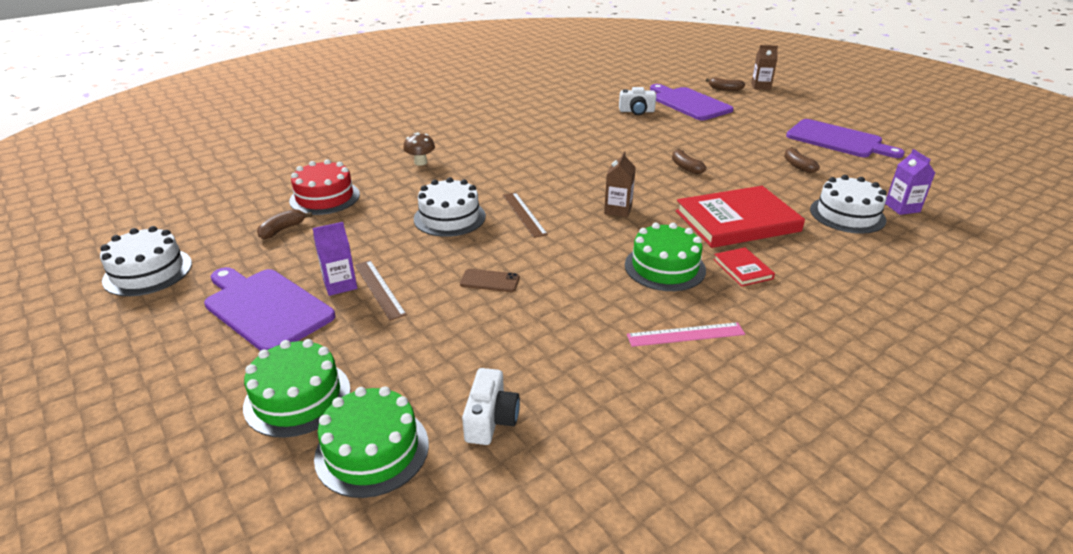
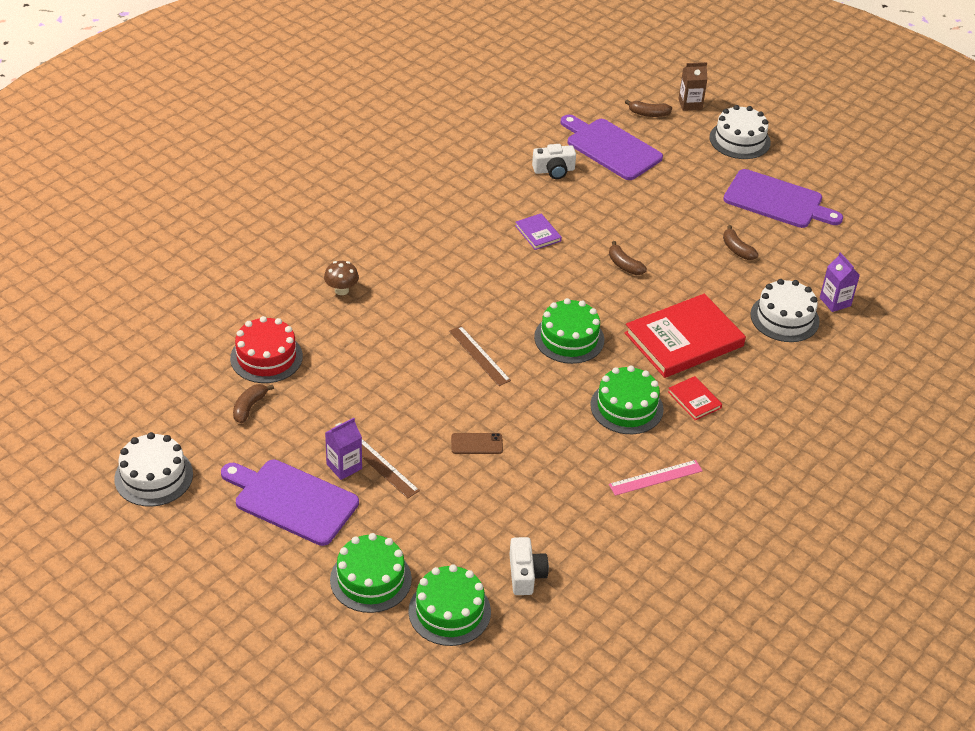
camera: 15 degrees left, 10 degrees up
(449, 217) = (408, 369): white cake -> white cake (739, 140)
(610, 143) = (538, 233): none -> purple book
(618, 210) = (569, 338): brown carton -> green cake

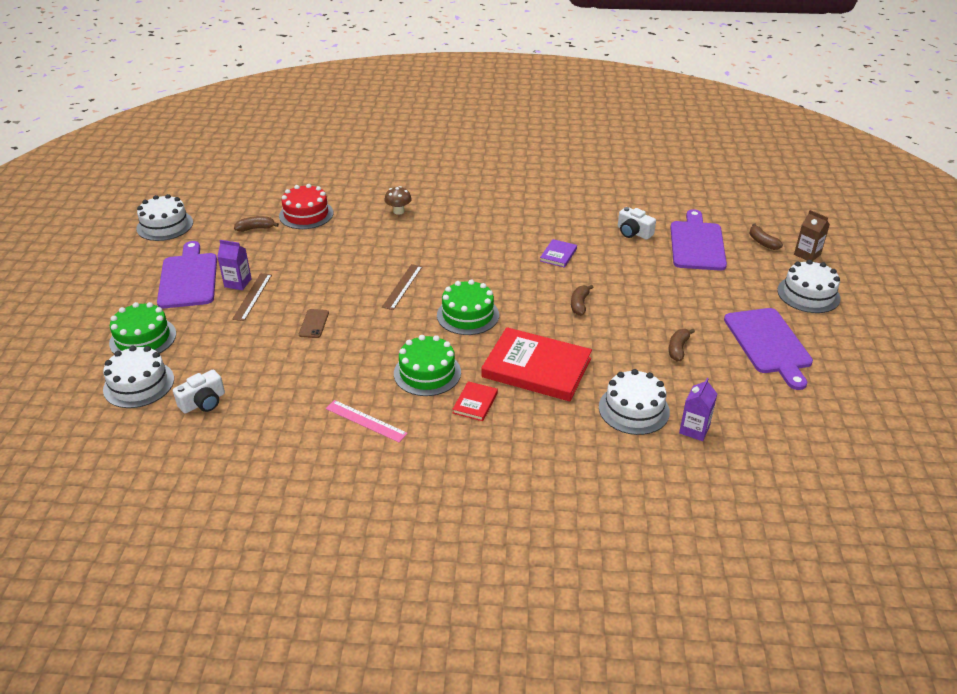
camera: 55 degrees right, 5 degrees down
(449, 611) = (139, 384): green cake -> white cake
(476, 444) = (314, 324): brown phone -> brown phone turned 45 degrees clockwise

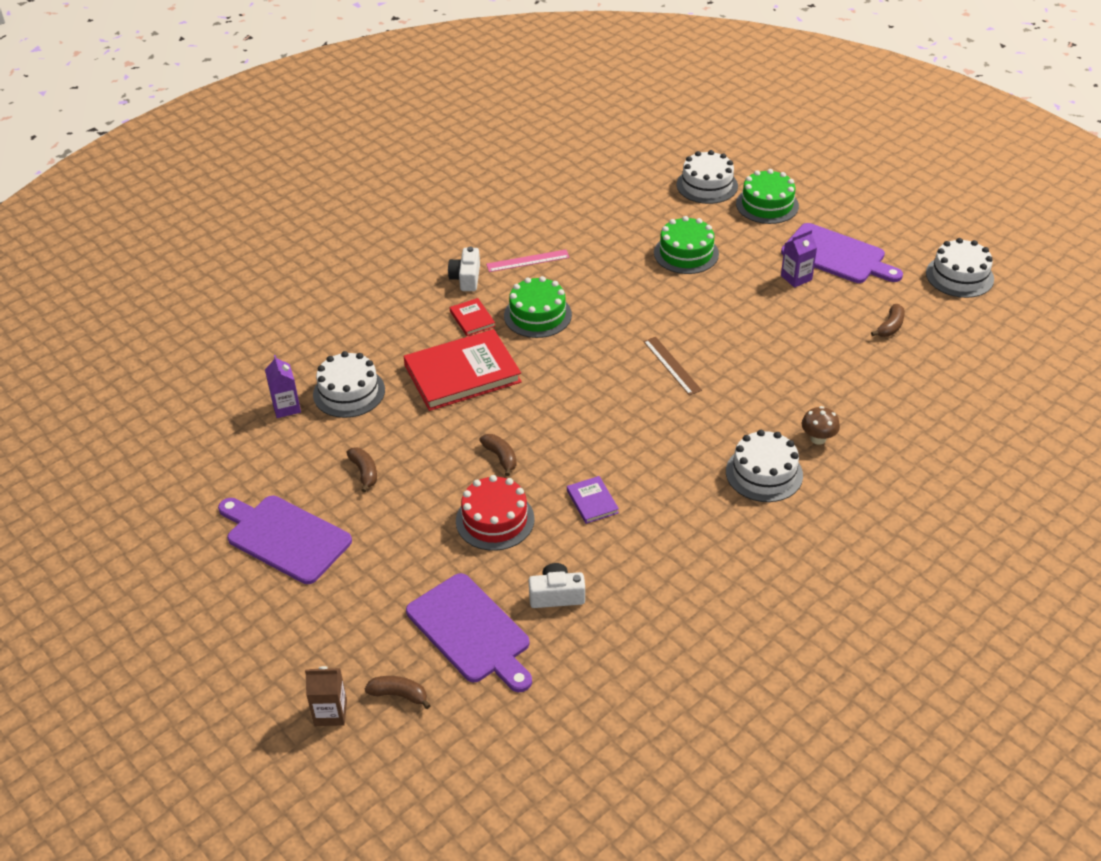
camera: 135 degrees right, 5 degrees up
(203, 402) = (647, 203): white camera -> white camera (466, 278)
(252, 296) = (763, 277): brown ruler -> none
(306, 214) = (884, 371): red cake -> red cake (495, 520)
(314, 324) = (679, 290): brown phone -> none
(468, 315) = (579, 379): green cake -> green cake (686, 253)
(808, 294) = (287, 639): white cake -> white cake (764, 473)

